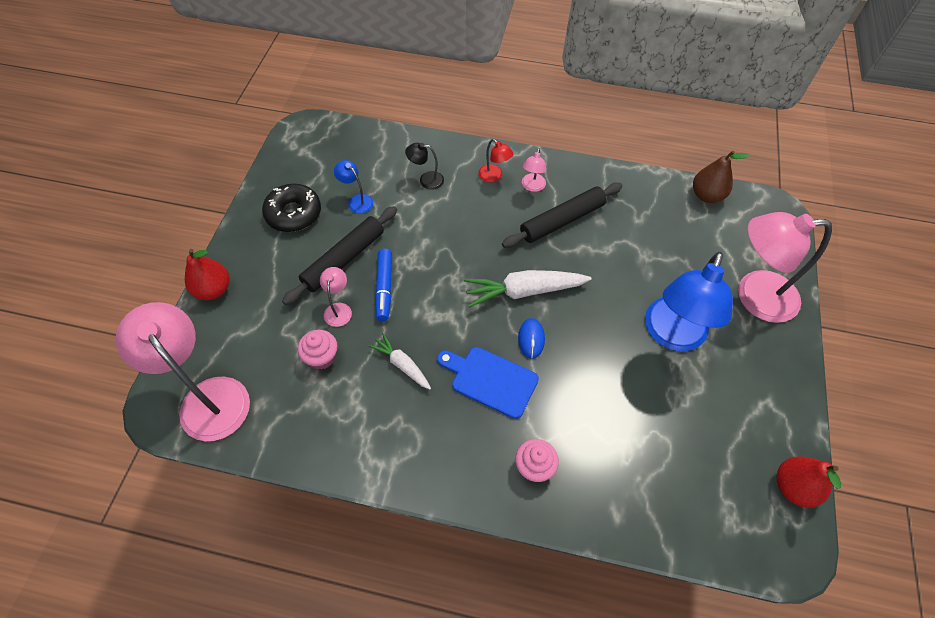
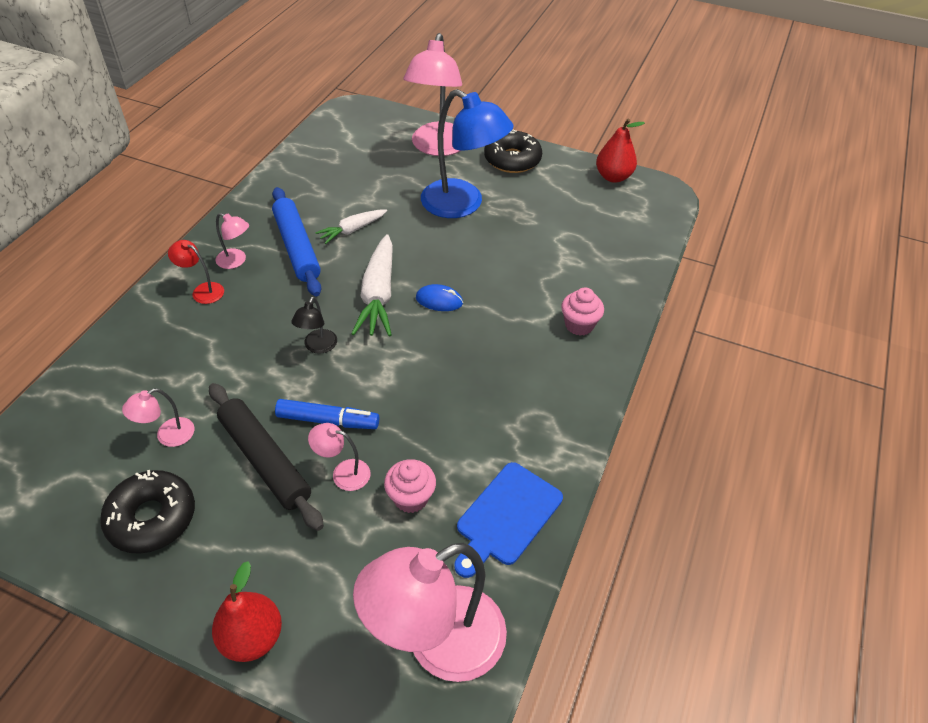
camera: 80 degrees left, 10 degrees down
(357, 200) = (168, 436): blue lamp -> pink lamp
(402, 365) = (442, 415): white carrot -> white carrot (352, 230)
(426, 180) = (172, 356): black lamp -> black lamp (318, 347)
(490, 380) = (480, 341): blue cutting board -> blue cutting board (506, 517)
(494, 176) = (202, 290): red lamp -> red lamp turned 120 degrees counterclockwise
(562, 220) = (297, 247): black rolling pin -> blue rolling pin
(706, 195) = (313, 143): brown pear -> none
(770, 371) = (512, 159): none -> black donut

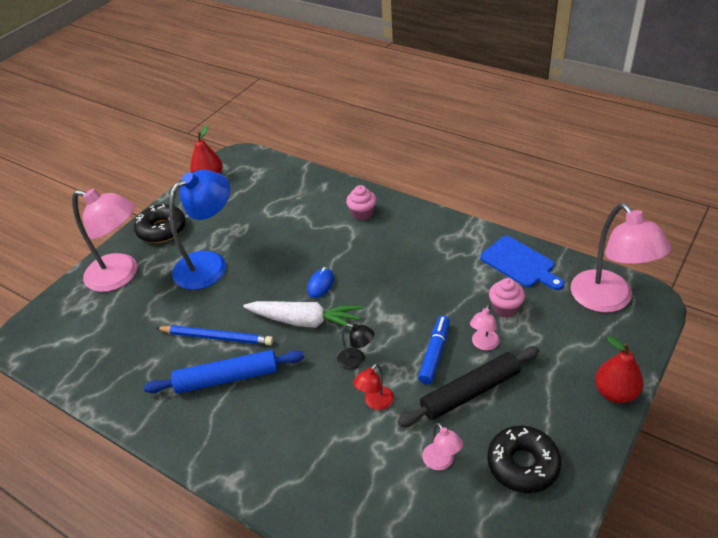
camera: 75 degrees left, 5 degrees down
(202, 290) = (266, 451): red lamp -> red lamp (375, 403)
(236, 261) = (232, 426): pink lamp -> none
(352, 230) = (216, 337): white carrot -> blue pencil

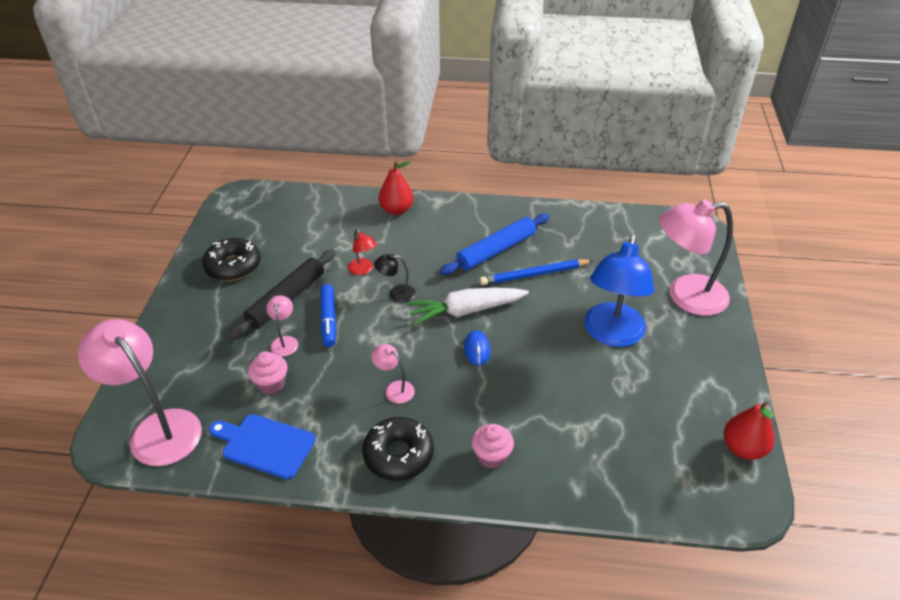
camera: 150 degrees right, 0 degrees up
(162, 229) = (708, 355): black donut -> black donut (398, 455)
(375, 403) = (363, 270): red lamp -> red lamp turned 135 degrees clockwise
(441, 462) = (295, 250): pink lamp -> pink lamp (394, 389)
(615, 392) = (157, 336): red pear -> red pear (396, 210)

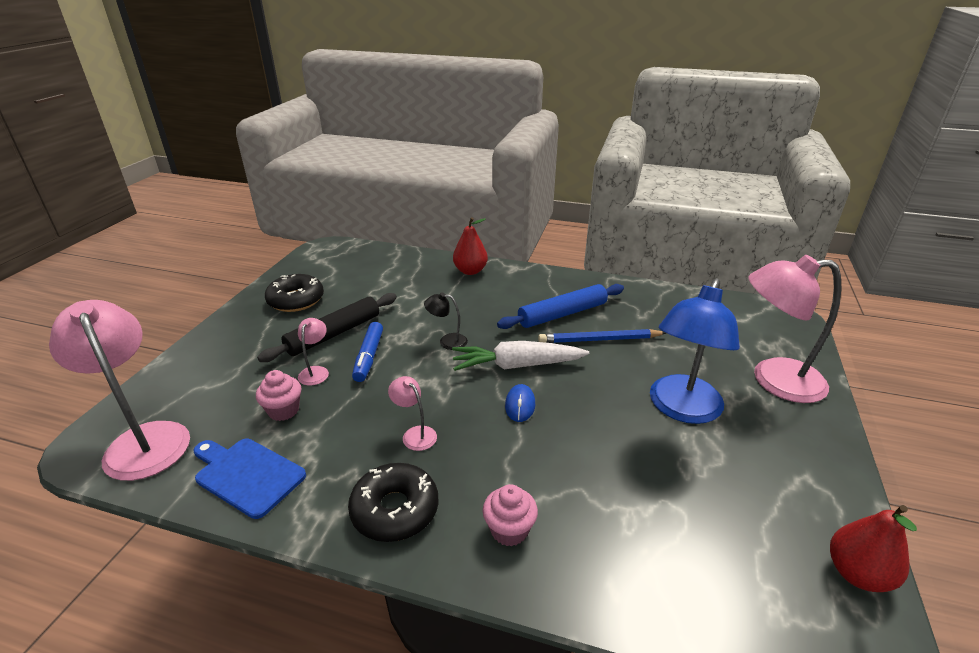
camera: 10 degrees right, 10 degrees down
(363, 270) = (420, 317): red lamp -> none

